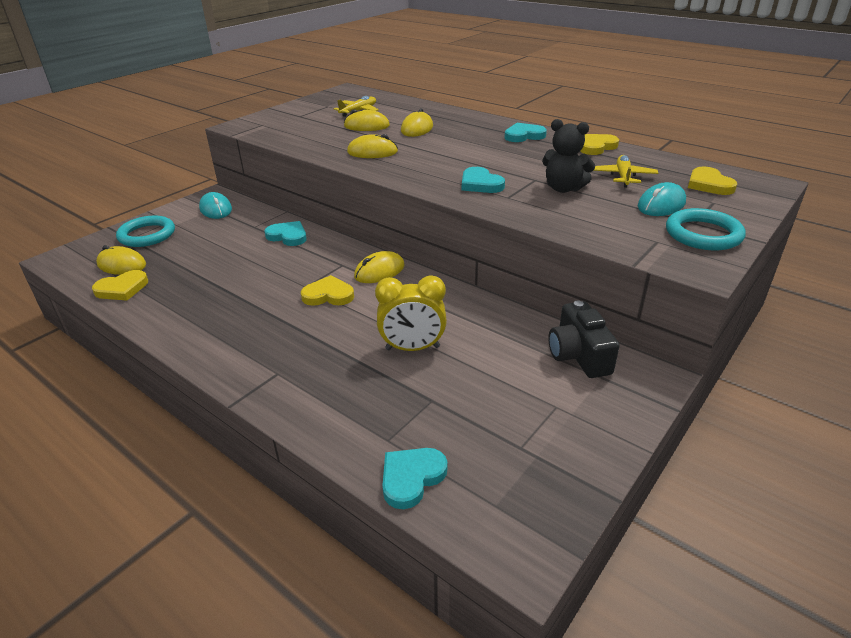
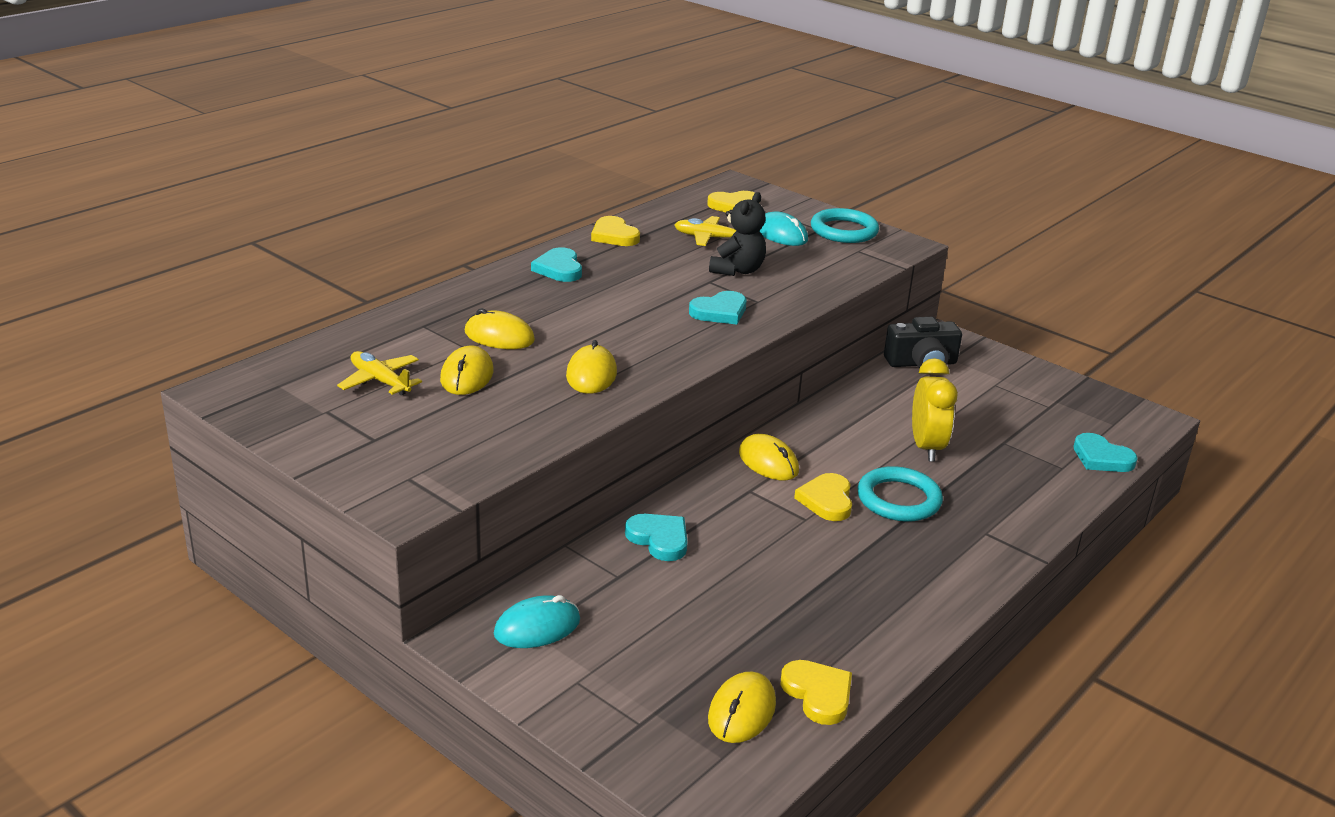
camera: 90 degrees left, 5 degrees down
(147, 235) = (631, 701): turquoise ring -> turquoise ring (898, 499)
(288, 236) = (659, 539): turquoise heart -> turquoise heart turned 105 degrees clockwise

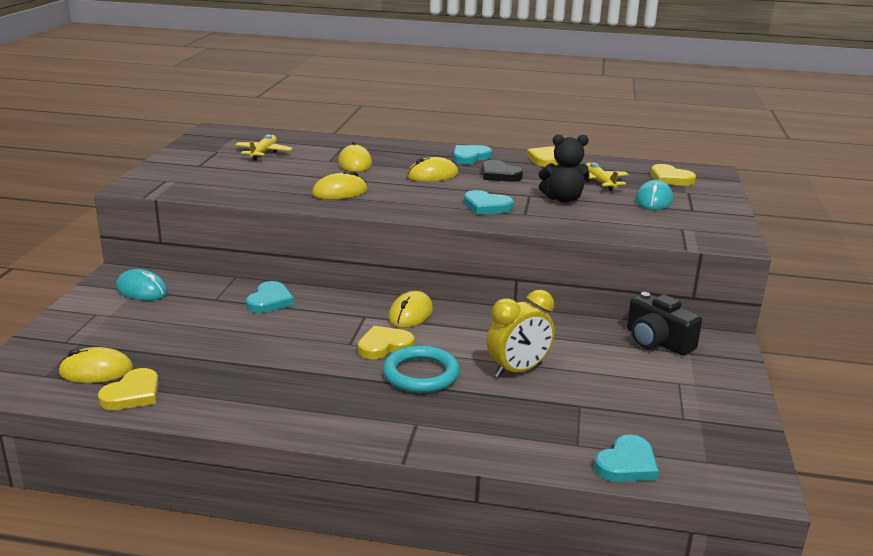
camera: 60 degrees right, 5 degrees down
(467, 376) = (295, 167): yellow mouse -> yellow mouse (432, 175)
(633, 274) = (499, 175): none -> black heart
(844, 231) = (708, 217): turquoise ring -> none
(1101, 458) = (627, 464): turquoise heart -> turquoise heart turned 150 degrees counterclockwise

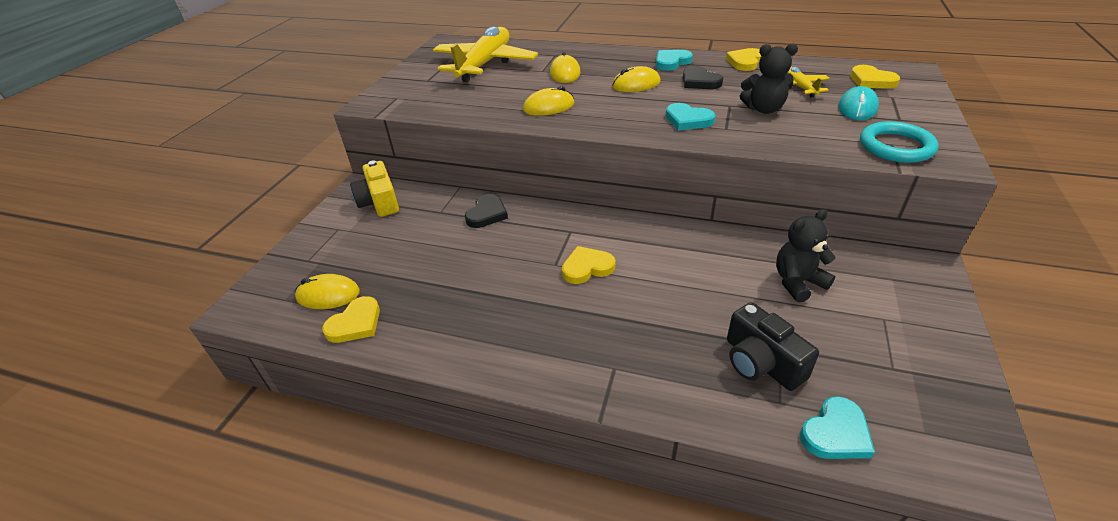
camera: 10 degrees right, 15 degrees up
(142, 290) = (379, 202): turquoise mouse -> yellow camera
(263, 153) = (485, 64): yellow plane -> yellow plane, size x2.10
(270, 301) = (487, 214): turquoise heart -> black heart
(410, 314) = (613, 229): yellow mouse -> none
(421, 374) = (620, 303): turquoise ring -> turquoise ring (896, 146)
(518, 370) = (716, 300): yellow clock -> none
(599, 356) = (797, 282): none -> black teddy bear
(657, 341) = (857, 264): black camera -> black camera (761, 362)

